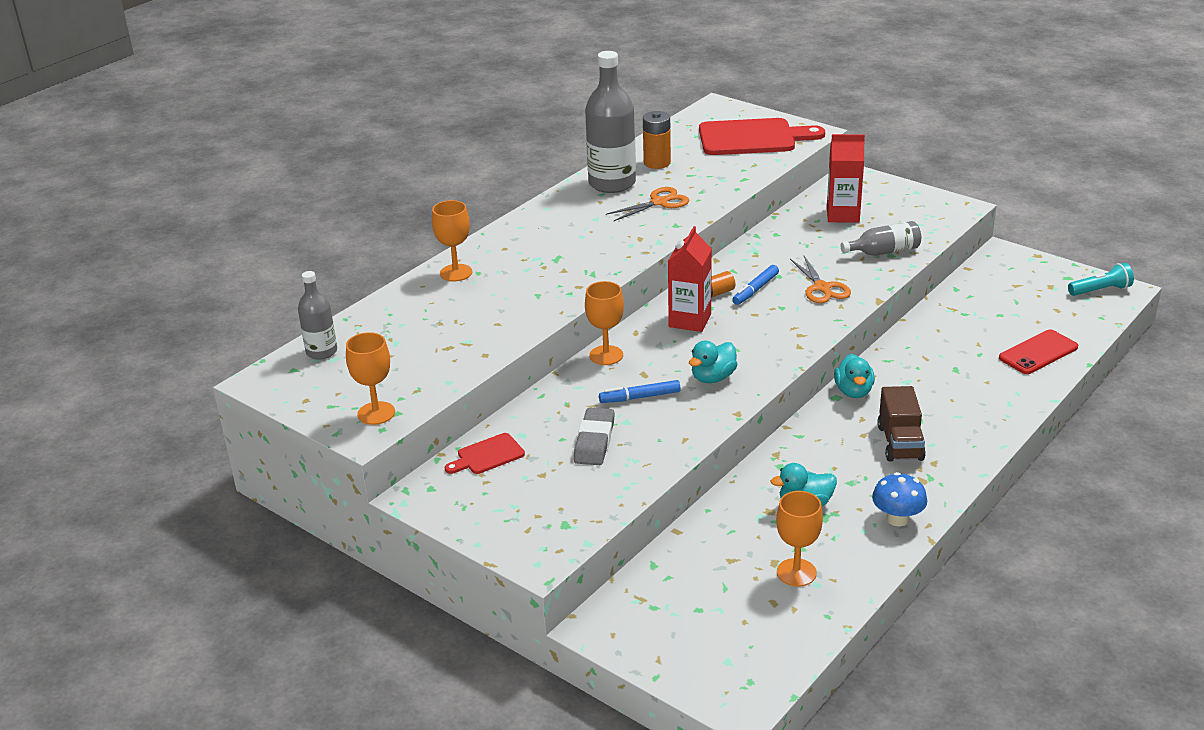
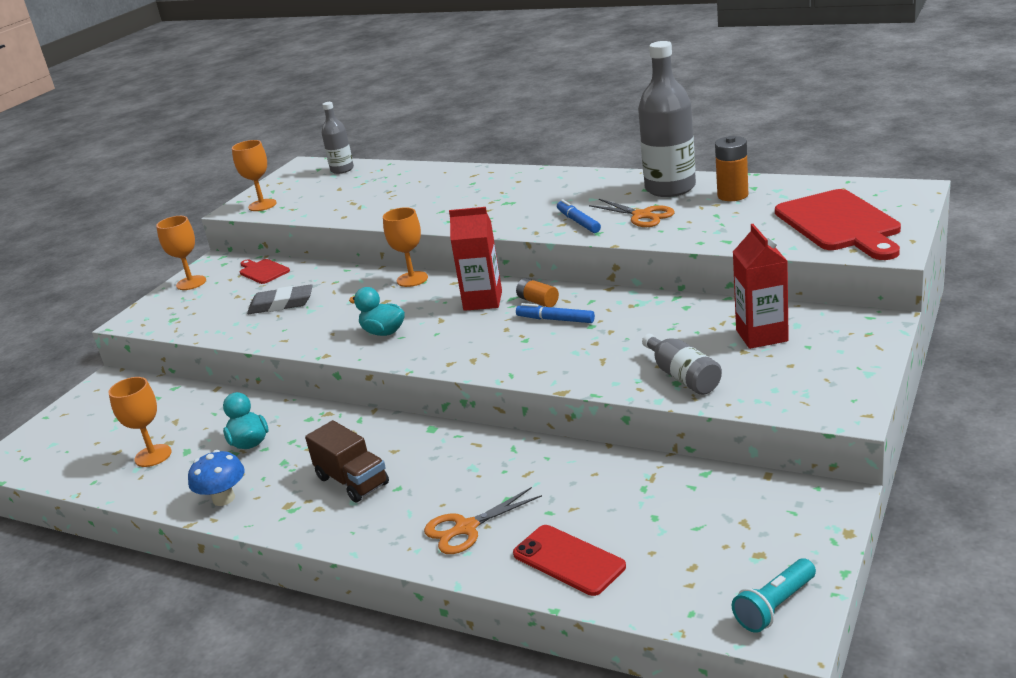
camera: 80 degrees right, 5 degrees down
(456, 273) = (469, 176): orange goblet -> orange goblet (191, 283)
(640, 397) = (347, 307): blue marker -> blue marker (578, 222)
(822, 288) = (575, 354): orange scissors -> orange scissors (465, 528)
(853, 391) = (444, 437): turquoise duck -> none
(900, 443) = (352, 481): brown truck -> brown truck turned 120 degrees counterclockwise
(1100, 290) = (775, 606): turquoise flashlight -> turquoise flashlight turned 75 degrees clockwise

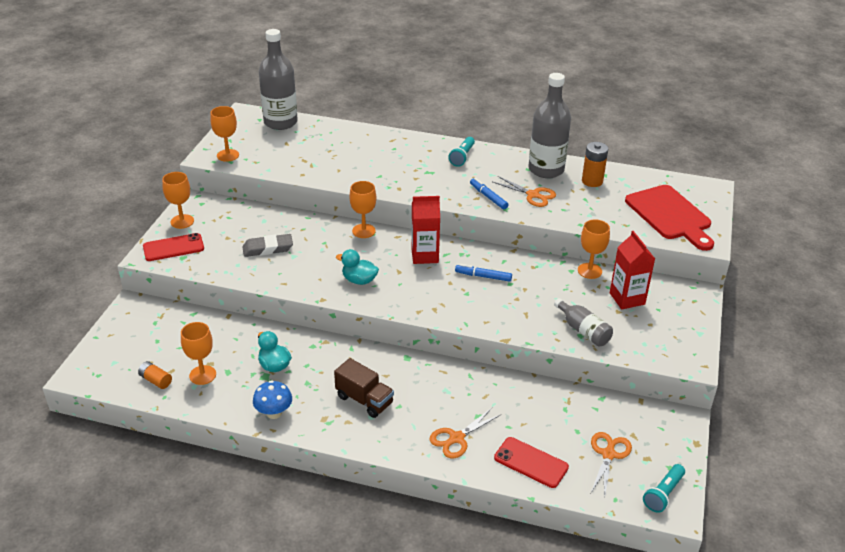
camera: 15 degrees left, 10 degrees up
(167, 310) = (173, 247): none -> red phone
(263, 271) = (238, 214): red cutting board -> none
(342, 169) = (280, 122): grey bottle -> grey bottle, size x1.80
(538, 301) = (466, 259): orange battery -> orange battery (156, 380)
(559, 184) = (462, 157): none -> turquoise flashlight
(696, 548) = (608, 454): none -> orange scissors
(713, 306) = (589, 271): none -> orange goblet

